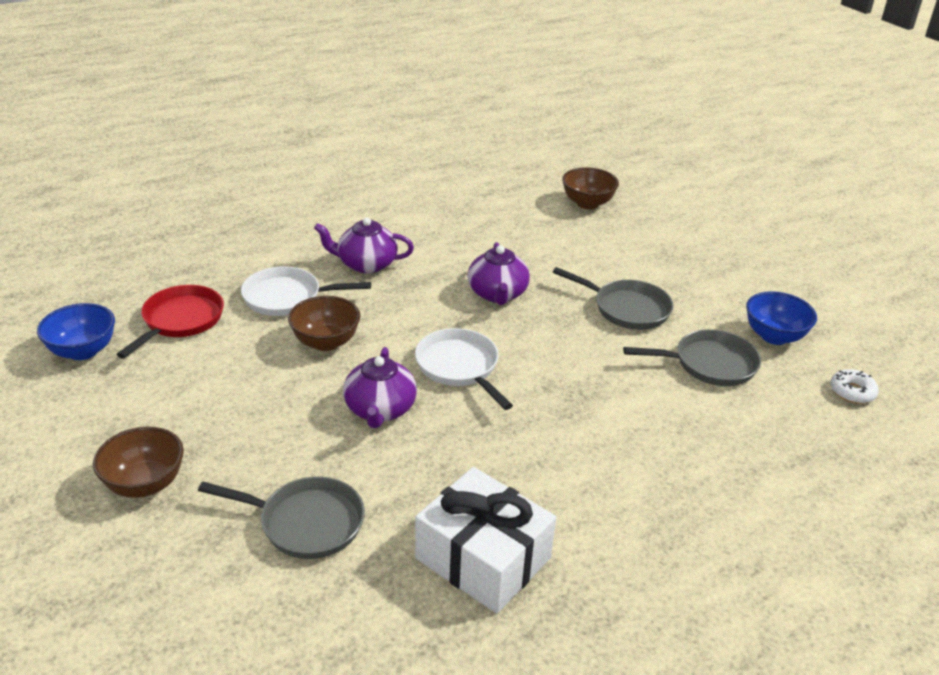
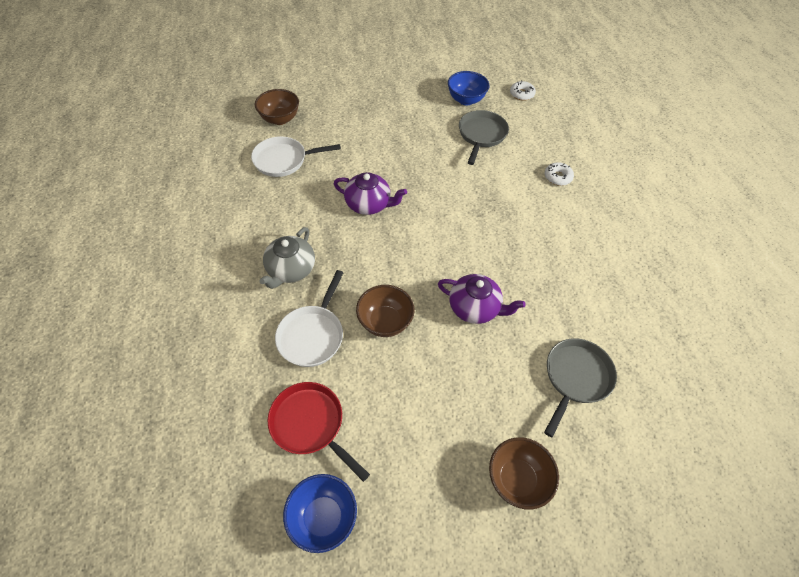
camera: 70 degrees left, 20 degrees up
(366, 264) = (290, 270): purple teapot -> grey teapot
(459, 367) = (444, 251): white pan -> white pan (284, 160)
(483, 558) = (618, 293): white gift -> none
(627, 309) = (414, 148): grey pan -> none
(687, 459) = (557, 177): none -> white donut

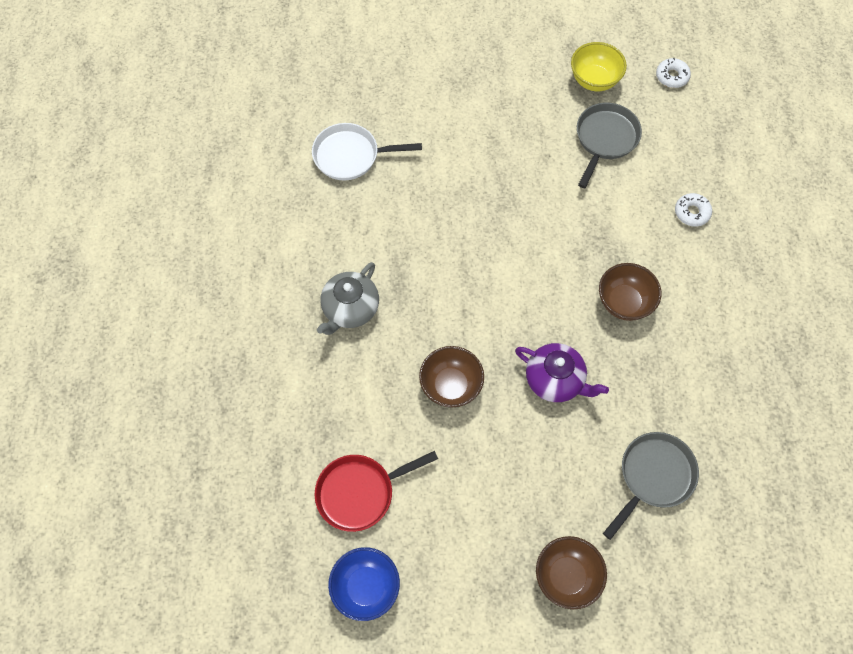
camera: 10 degrees right, 10 degrees up
(280, 119) = (349, 92): brown bowl -> brown bowl (624, 302)
(310, 424) = (360, 492): red pan -> red pan turned 75 degrees counterclockwise
(312, 335) = (369, 392): white pan -> none
(369, 204) = (449, 230): purple teapot -> none
(466, 100) = (594, 80): blue bowl -> yellow bowl

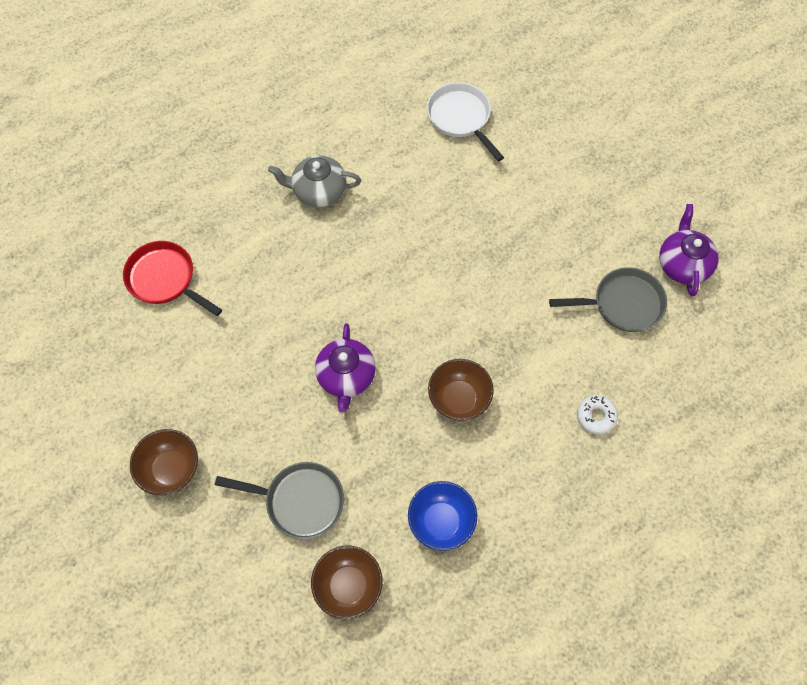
camera: 60 degrees right, 0 degrees up
(366, 587) = (90, 323): blue bowl -> blue bowl (441, 521)
(451, 386) = (293, 298): brown bowl -> brown bowl (348, 585)
(594, 80) = (682, 264): yellow bowl -> purple teapot
(672, 76) = (741, 330): white donut -> none

